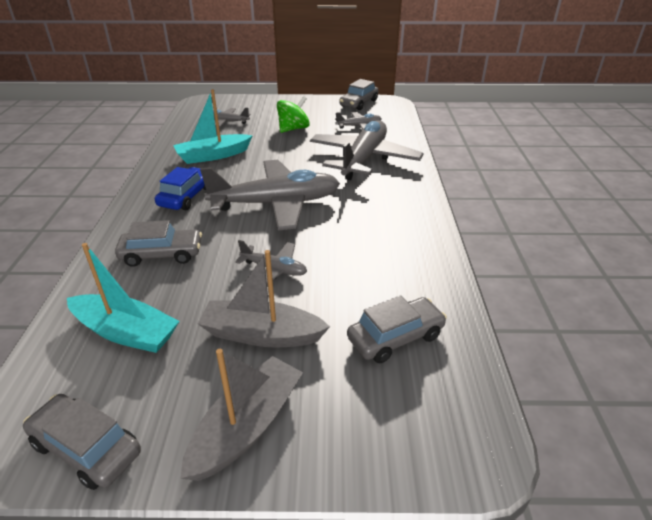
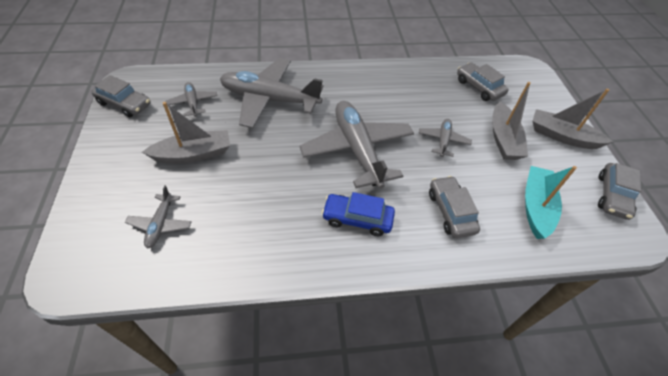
camera: 100 degrees left, 15 degrees up
(213, 156) = (264, 217): turquoise boat -> none
(293, 129) = (193, 154): green spinning top -> grey boat

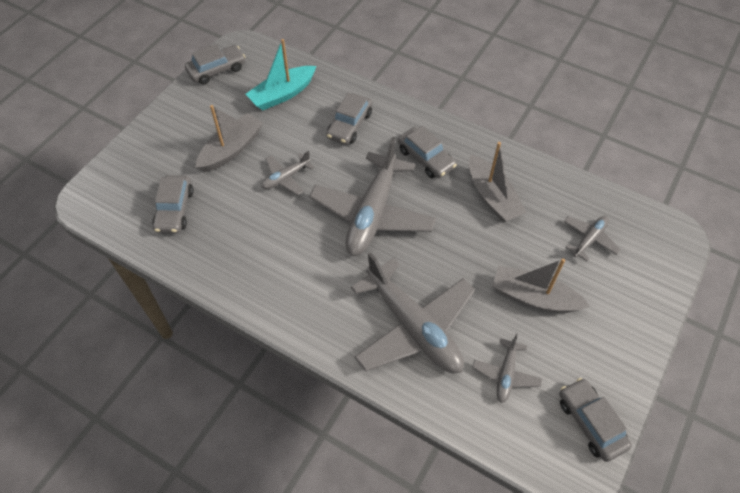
camera: 140 degrees left, 5 degrees up
(357, 219) = (426, 158): blue car -> grey car
(562, 136) = (178, 123): grey boat -> grey boat (492, 197)

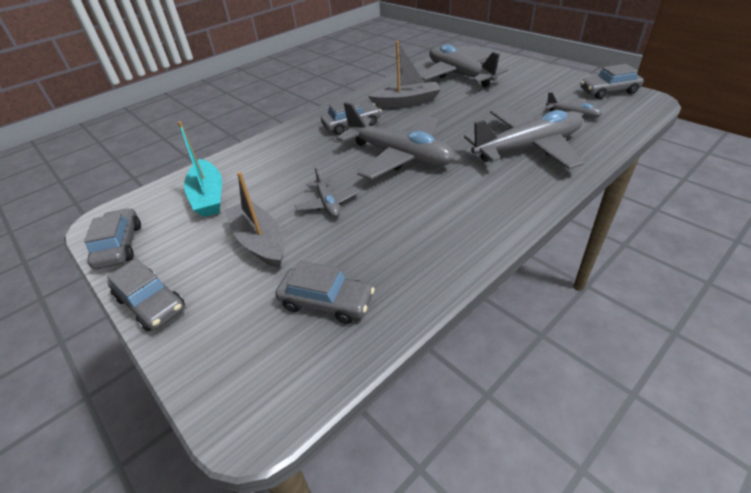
camera: 70 degrees left, 15 degrees down
(350, 125) = (285, 158): grey car -> grey car (151, 303)
(533, 297) = (504, 98): grey boat -> none
(589, 239) = (459, 75): grey plane -> grey plane, size x2.13

